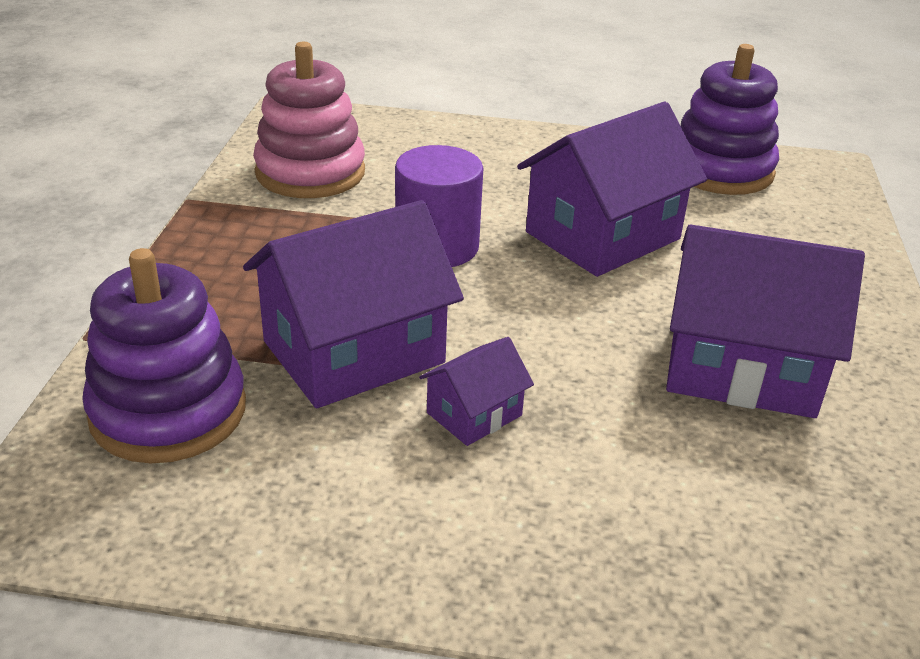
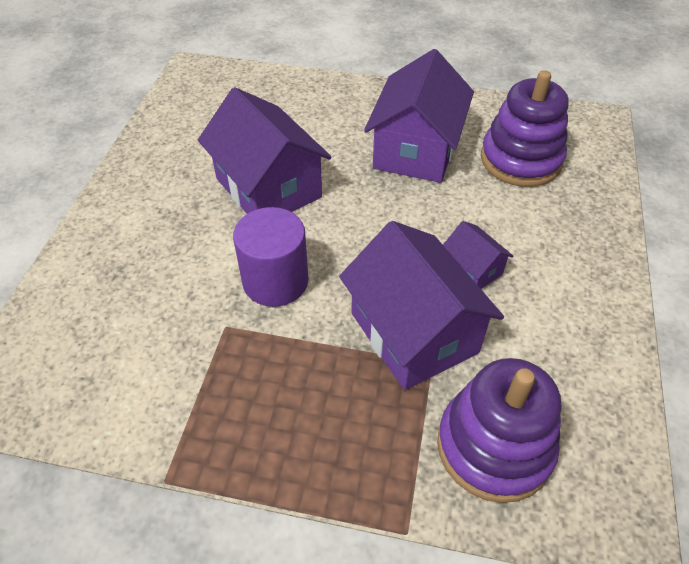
camera: 85 degrees left, 15 degrees up
(310, 172) = (131, 373): pink stacking toy -> none
(720, 170) = (185, 117): purple stacking toy -> purple stacking toy (520, 160)

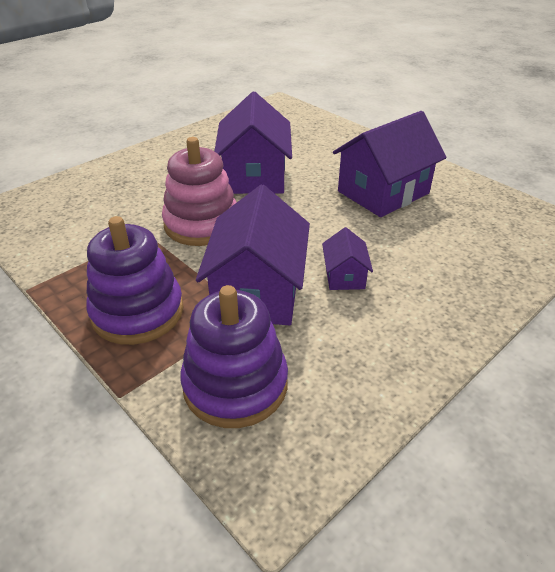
camera: 35 degrees right, 10 degrees down
(275, 281) = (202, 224): purple cylinder -> pink stacking toy
(520, 160) = (464, 228): purple stacking toy -> purple stacking toy (137, 312)

